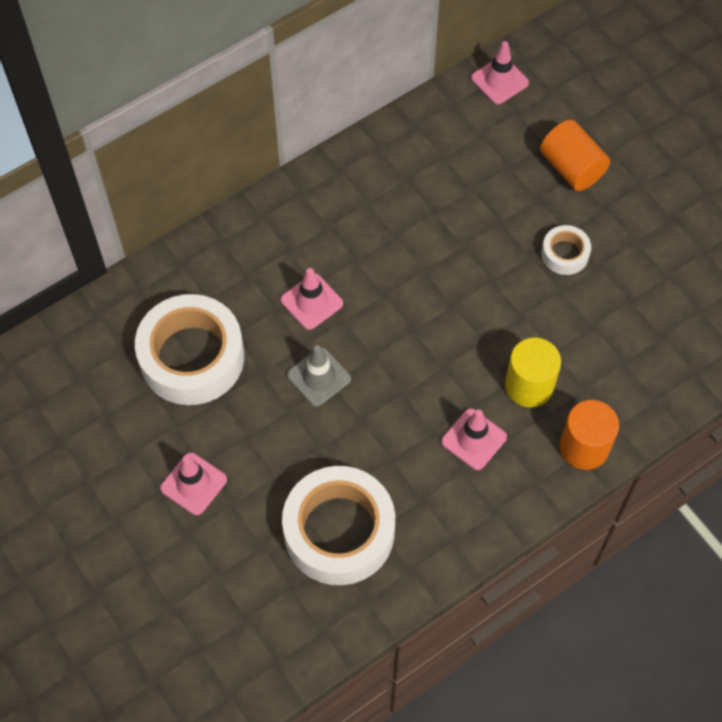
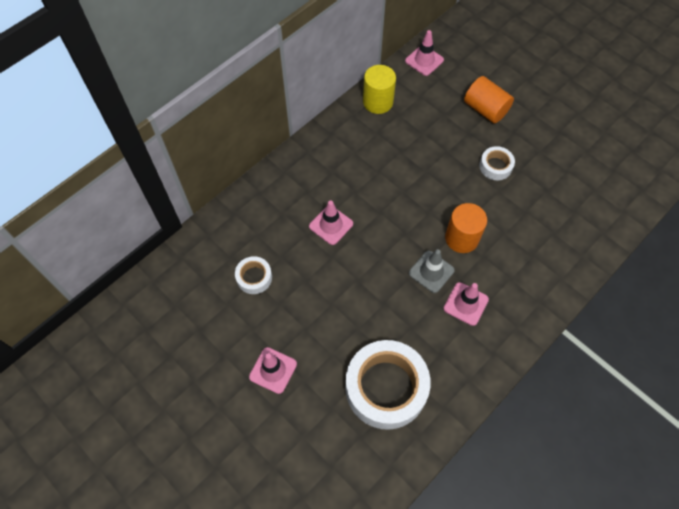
camera: 10 degrees left, 0 degrees up
(192, 357) = (254, 277): white tape -> white tape, size x0.47
(319, 377) = (347, 277): grey traffic cone -> grey traffic cone (431, 272)
(529, 385) = (494, 259): yellow cylinder -> yellow cylinder (378, 102)
(584, 447) = (543, 296): orange cylinder -> orange cylinder (461, 238)

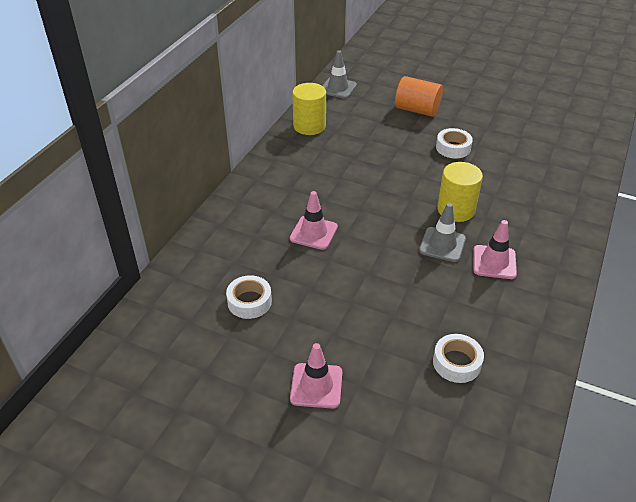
camera: 20 degrees left, 20 degrees down
(386, 388) = (456, 363): white tape -> white tape, size x0.47
(424, 60) = (338, 88): pink traffic cone -> grey traffic cone
(461, 238) = (456, 210): orange cylinder -> yellow cylinder

